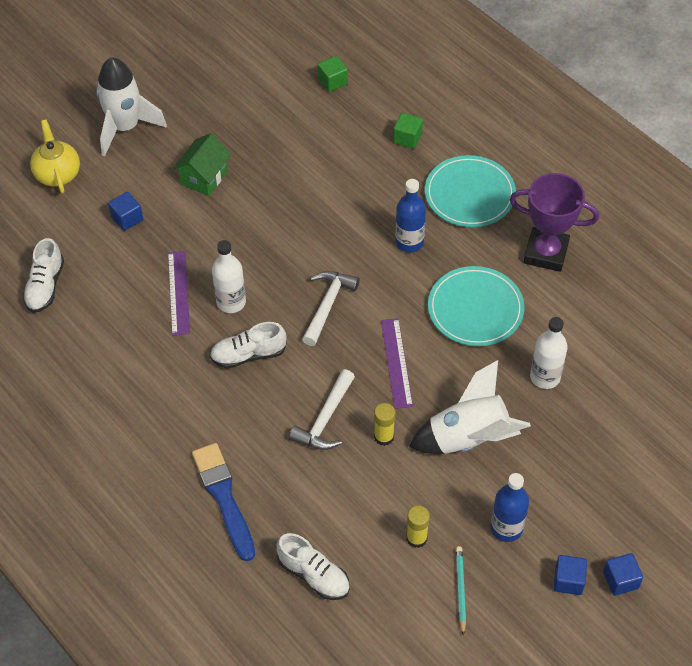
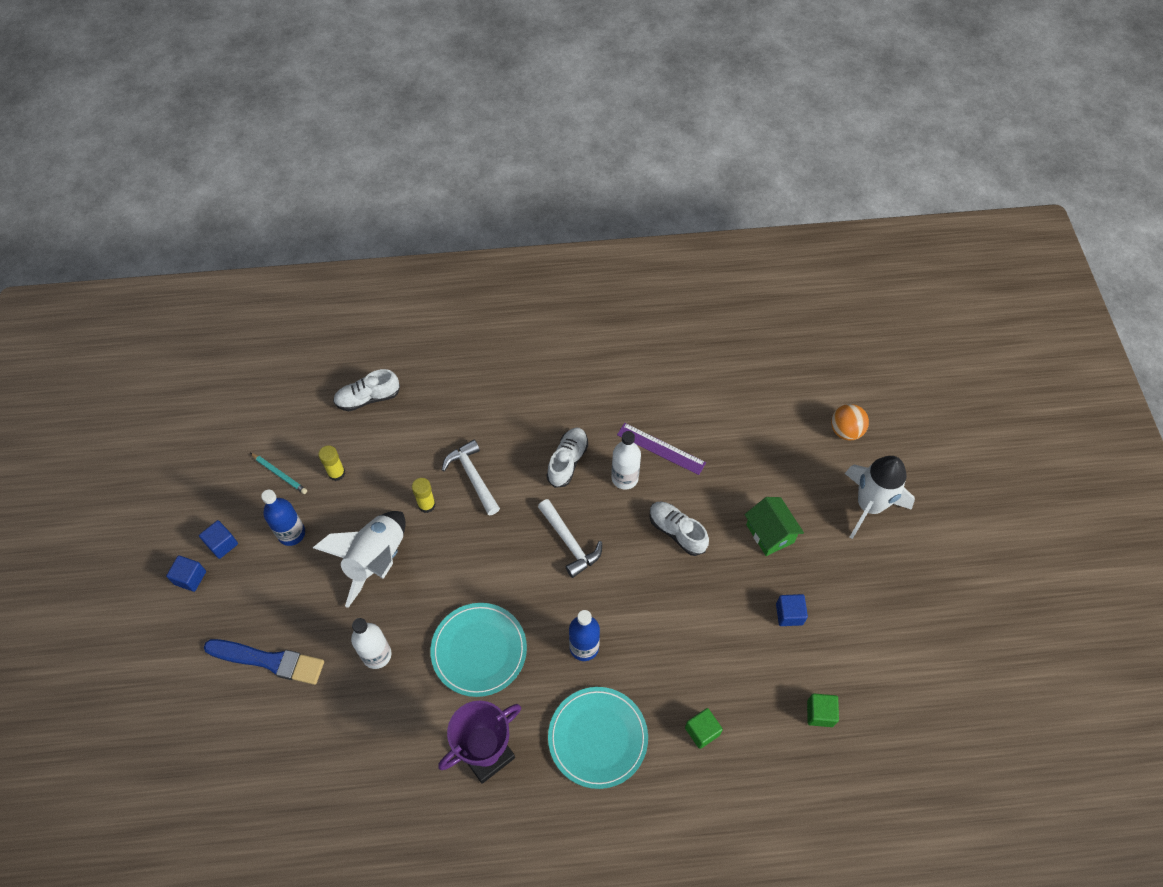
camera: 125 degrees right, 5 degrees up
(45, 286) = (731, 368): white shoe -> white shoe (677, 532)
(57, 174) = (845, 431): yellow teapot -> orange ball
(127, 218) = (762, 454): blue cube -> blue cube (789, 614)
(224, 498) = (466, 381): blue brush -> blue brush (268, 661)
(396, 362) = (479, 556): purple ruler -> none

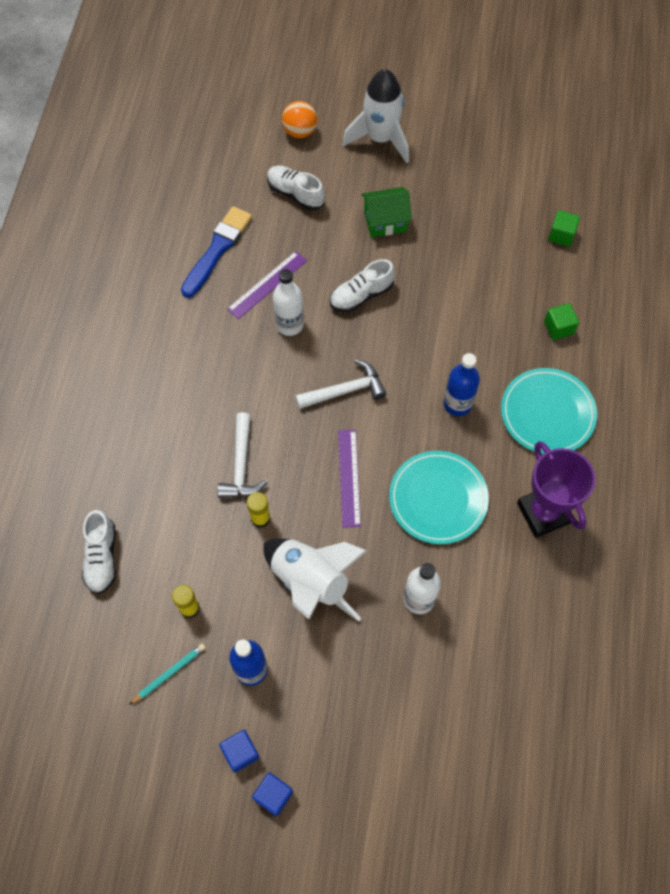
camera: 75 degrees left, 5 degrees up
(268, 661) = (398, 714): blue brush -> blue brush (217, 250)
(472, 476) = (241, 465): white hammer -> white hammer turned 75 degrees counterclockwise
(482, 567) = (349, 477): none -> purple ruler
(567, 461) = (253, 371): white shoe -> white shoe (295, 194)
(789, 614) = (467, 230): blue cube -> none

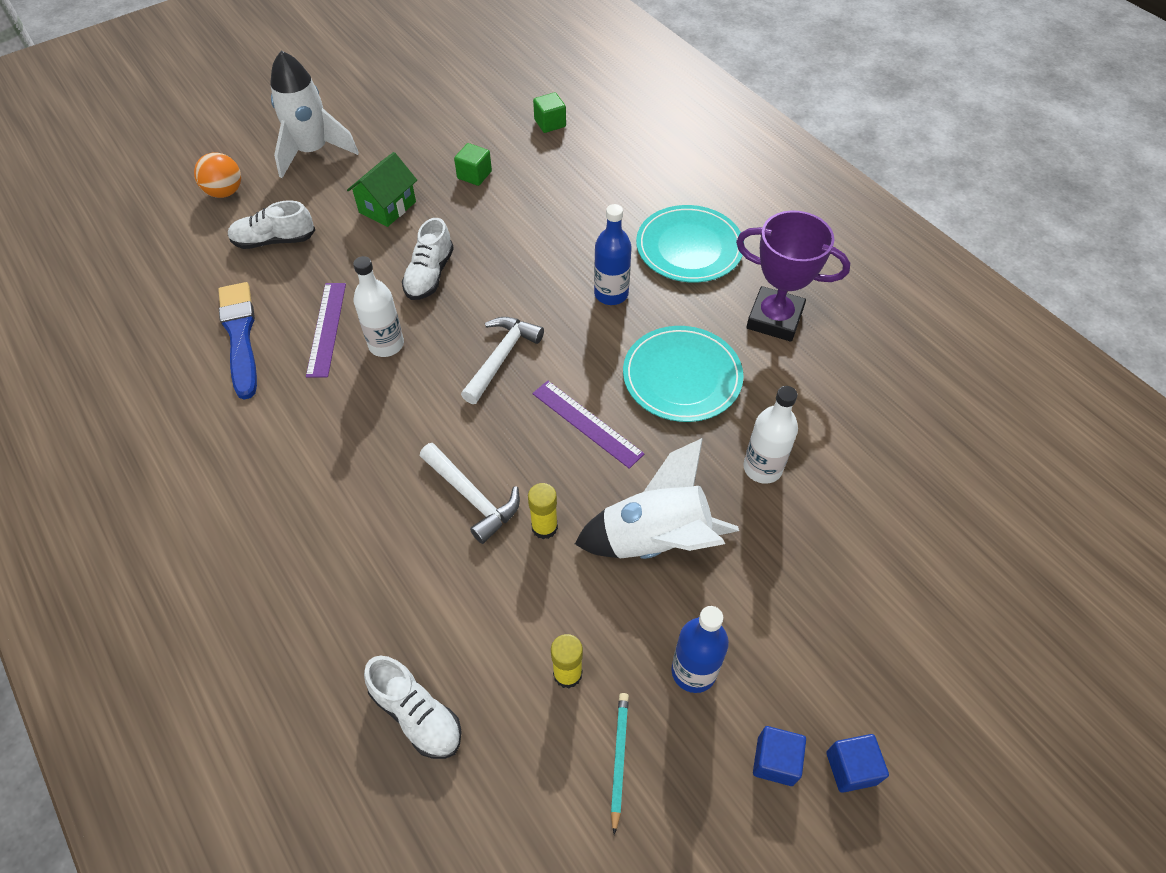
camera: 45 degrees left, 10 degrees down
(558, 328) = (624, 184): green cube -> green cube (474, 175)

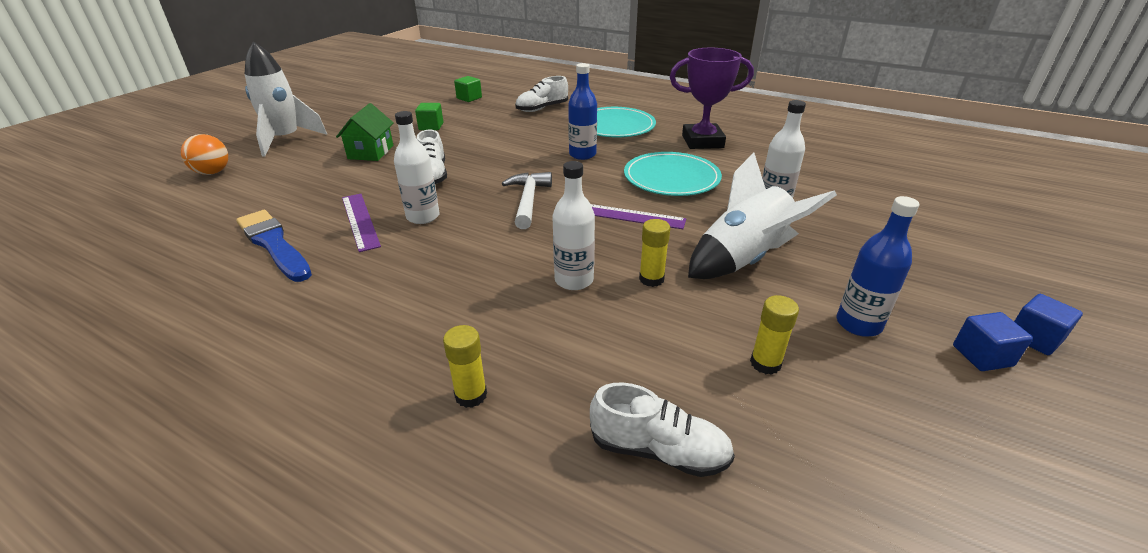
camera: 25 degrees left, 20 degrees down
(274, 240) = (277, 187): white shoe -> white shoe (542, 108)
(313, 595) = (471, 395): none -> yellow glue stick
(472, 497) = (574, 280): white hammer -> white bottle
(619, 758) = (871, 405): turquoise pencil -> none

